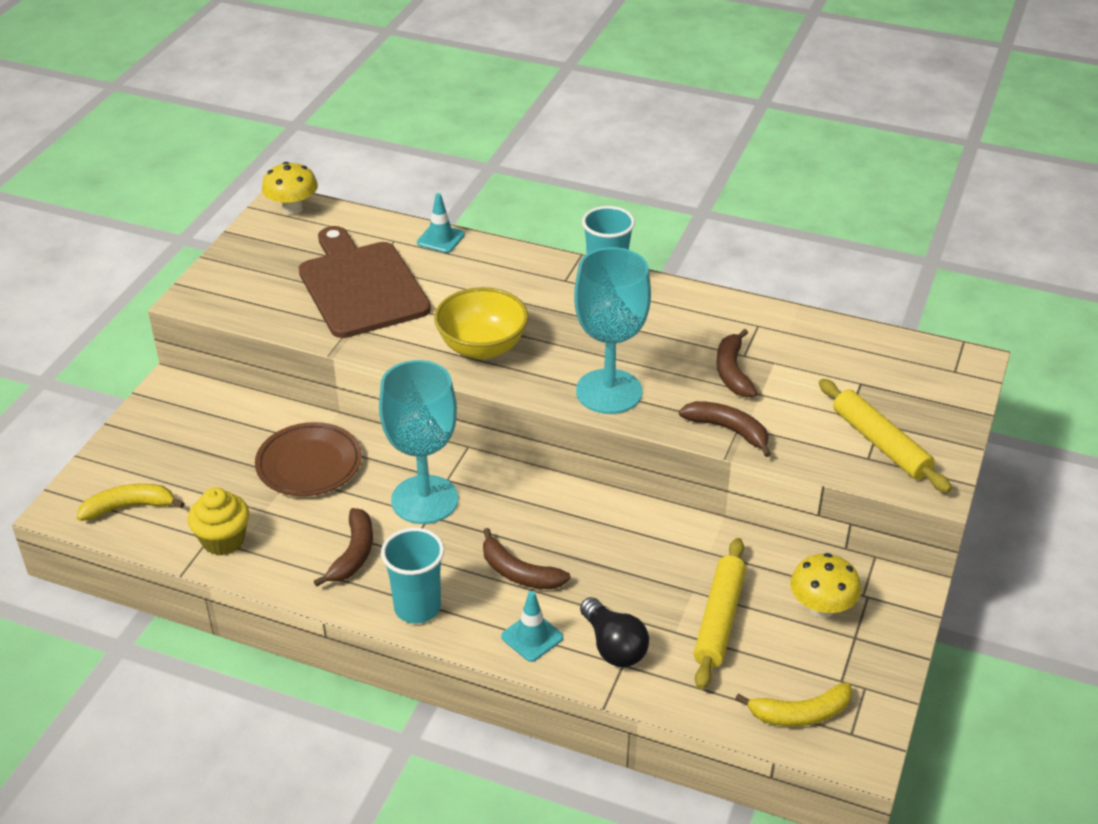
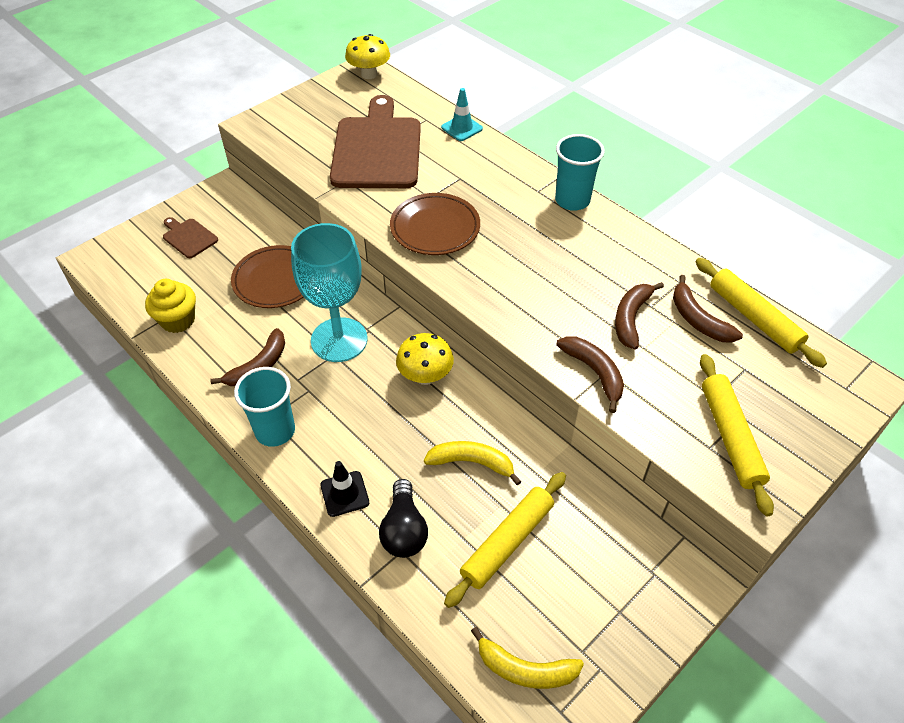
camera: 25 degrees right, 10 degrees up
(129, 507) = (135, 271): yellow banana -> yellow banana (471, 462)
(168, 452) = (188, 237): none -> brown cutting board
(482, 347) = (435, 228): yellow bowl -> brown plate
(519, 573) = (370, 431): brown banana -> brown banana (698, 320)
(532, 637) = (344, 494): turquoise traffic cone -> black traffic cone
(609, 391) = (512, 301): turquoise goblet -> none
(821, 608) = (605, 569): yellow mushroom -> yellow mushroom (425, 376)
(843, 336) = (753, 318): none -> yellow rolling pin

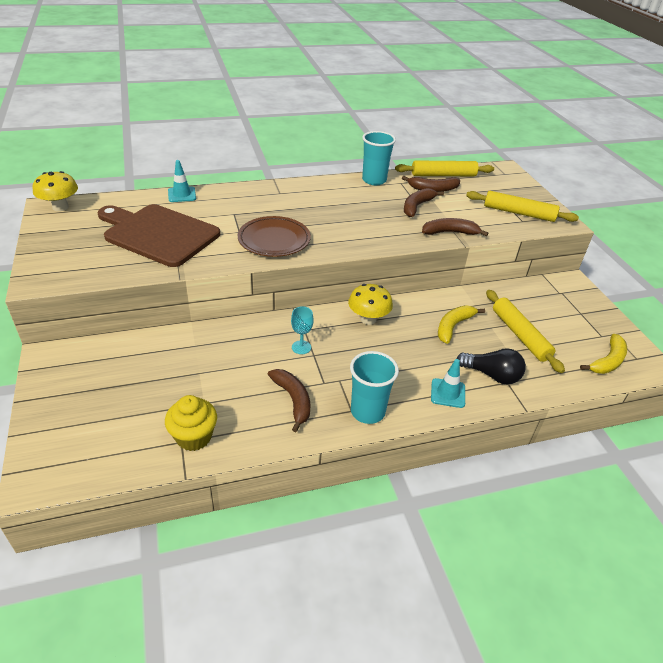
camera: 65 degrees left, 10 degrees down
(188, 237) = (89, 398): brown cutting board -> none
(275, 280) = (204, 360): brown plate -> none
(339, 340) = (301, 347): turquoise goblet -> turquoise goblet, size x0.41
(344, 494) = (448, 393): black traffic cone -> turquoise traffic cone
(572, 200) = (301, 186): turquoise cup -> turquoise cup (374, 180)
(631, 318) = (417, 206): brown banana -> brown banana turned 75 degrees clockwise

